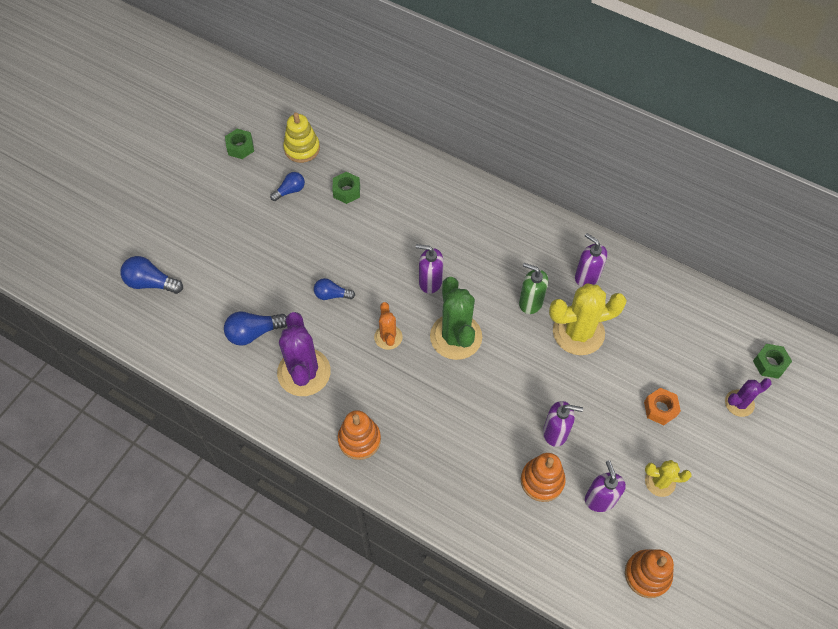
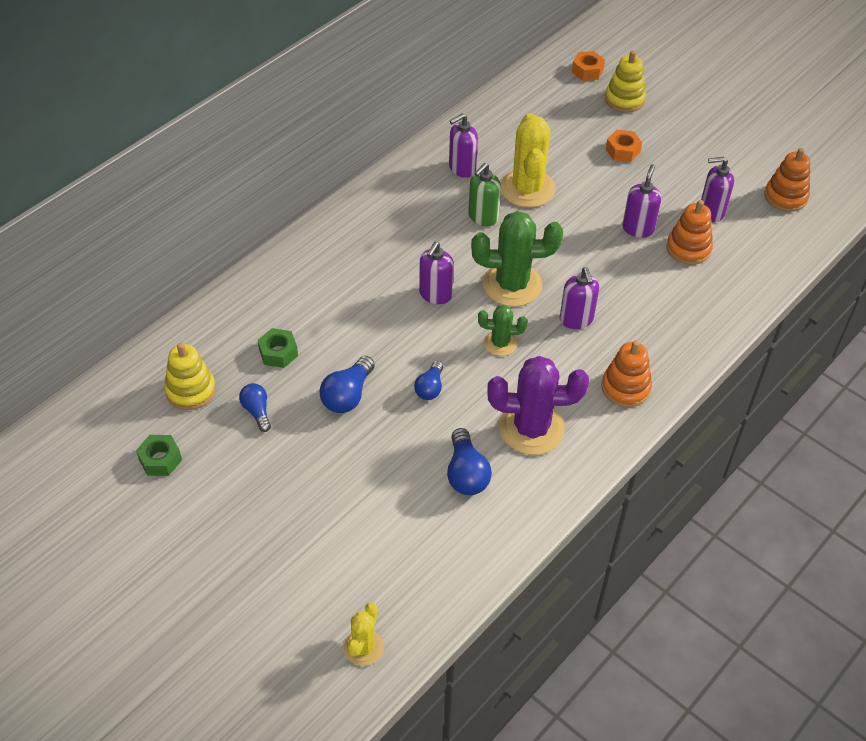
camera: 80 degrees left, 10 degrees down
(151, 283) = (360, 586): blue light bulb -> blue light bulb (348, 395)
(388, 337) = (500, 343): orange cactus -> green cactus
(427, 392) = (576, 320): none -> purple soap dispenser
(660, 482) = (697, 168): yellow cactus -> yellow cactus (363, 647)
(739, 403) = (624, 99): purple cactus -> yellow stacking toy
(770, 364) = (587, 71): green nut -> orange nut

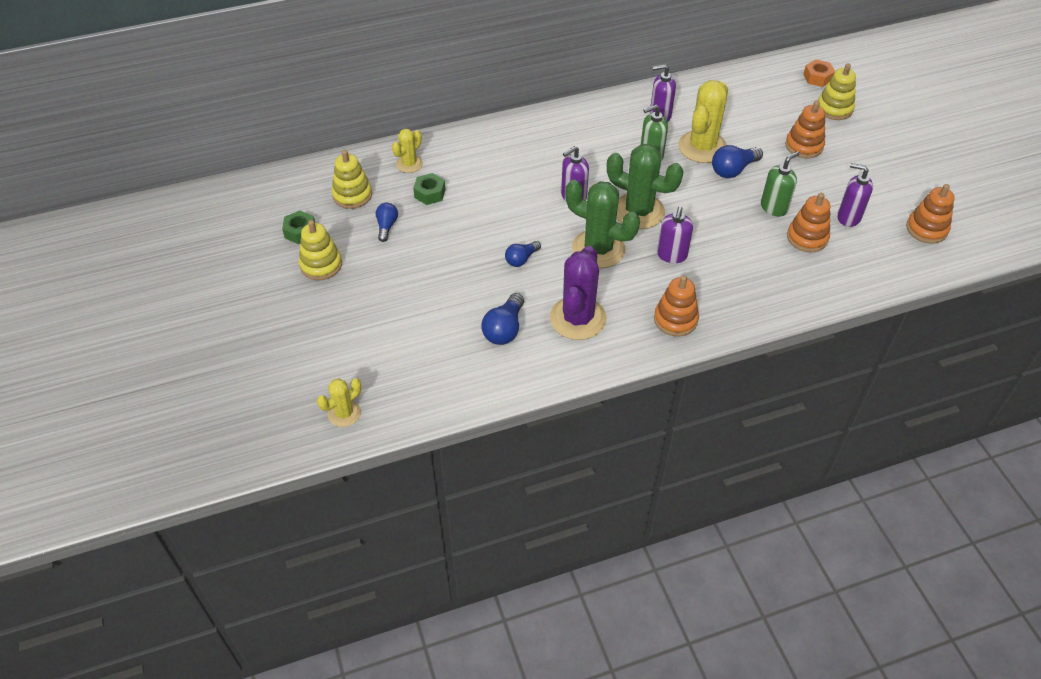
camera: 30 degrees right, 0 degrees up
(214, 489) = (321, 265): none -> yellow stacking toy
(230, 327) = (409, 164): none -> yellow cactus
(348, 395) = (457, 241): blue light bulb -> blue light bulb (733, 170)
(500, 343) = (598, 249): green cactus -> green cactus, size x1.85
(531, 428) = (578, 318): purple cactus -> purple cactus turned 75 degrees clockwise
(622, 151) = (804, 146): orange nut -> orange stacking toy
(638, 228) = (774, 207): purple soap dispenser -> green soap dispenser

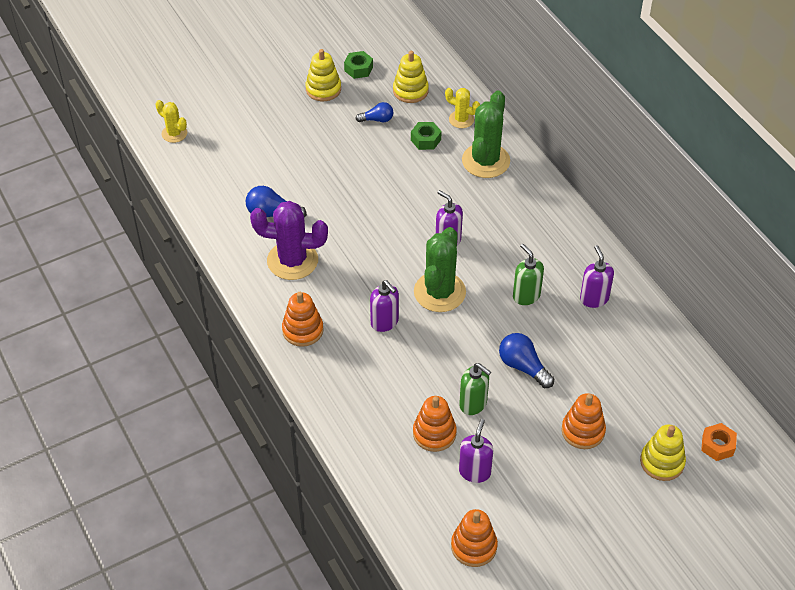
camera: 80 degrees right, 0 degrees up
(521, 259) = (356, 214): blue light bulb -> none
(598, 249) = (381, 266): green cactus -> green cactus (485, 161)
(671, 255) = (384, 322): purple soap dispenser -> purple soap dispenser turned 135 degrees counterclockwise
(702, 147) = (552, 338): yellow cactus -> none

